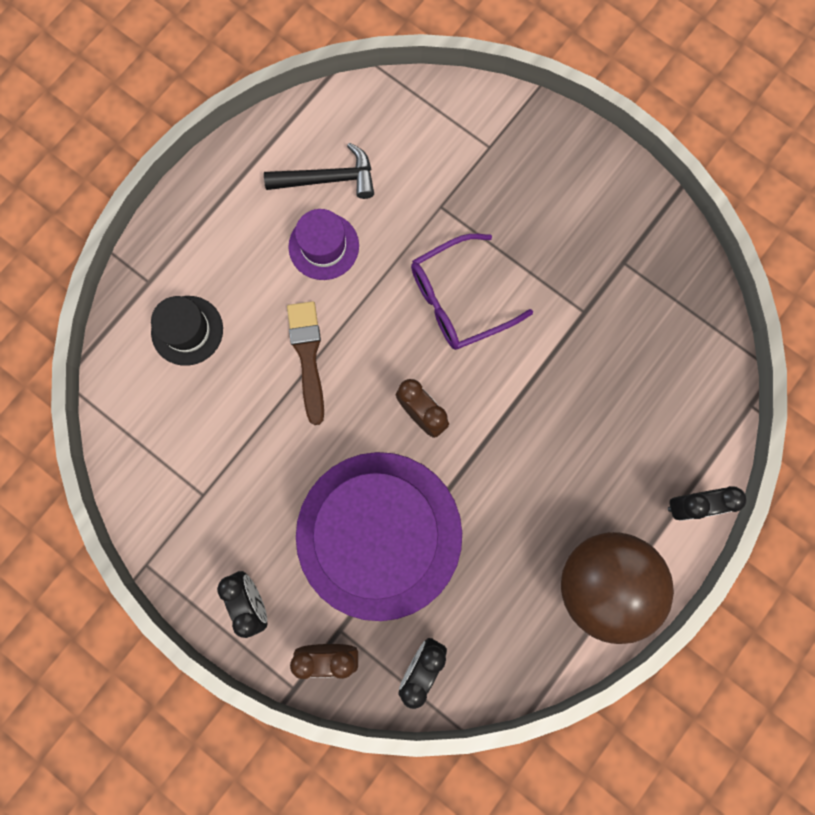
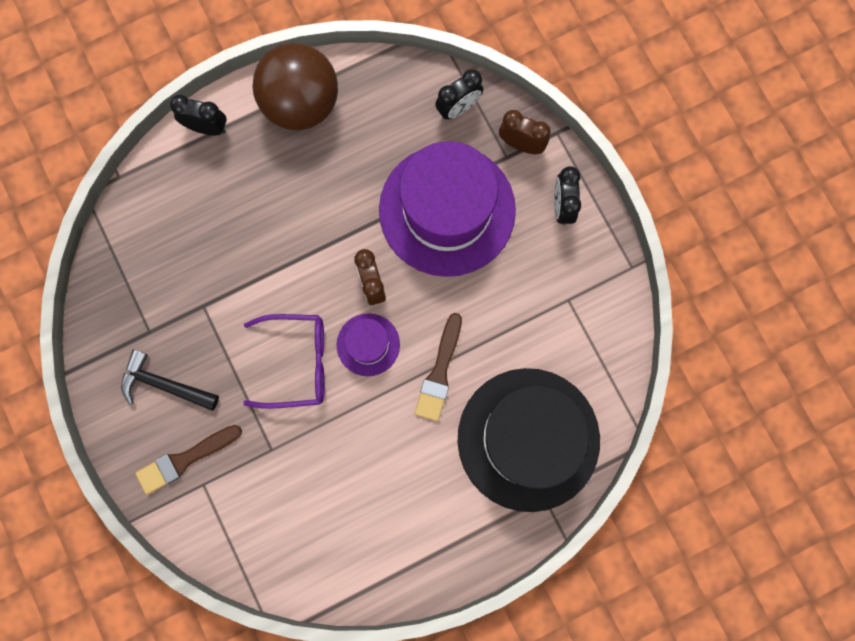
camera: 155 degrees left, 0 degrees up
(187, 330) = (528, 439): black hat -> black hat, size x2.21
(324, 246) = (385, 460): purple hat -> purple hat (368, 344)
(328, 179) = (354, 520): black hammer -> black hammer (165, 384)
(519, 161) = (185, 459): none -> brown brush

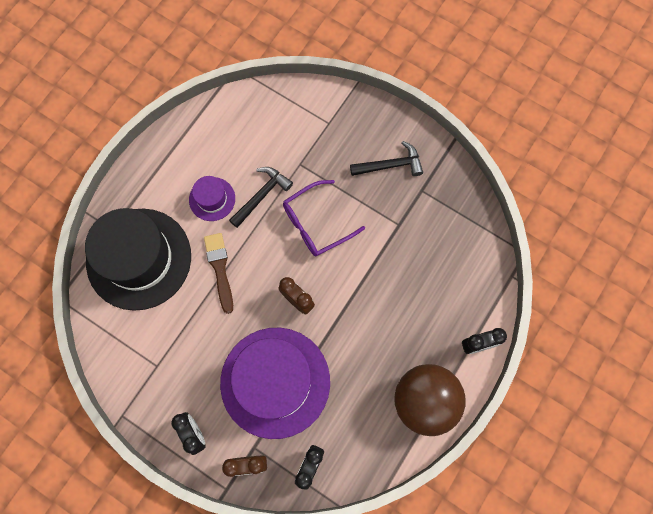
camera: 150 degrees right, 5 degrees down
(185, 459) = (348, 131): brown brush -> none
(341, 435) = (261, 196): none -> black hammer
(368, 344) = (277, 260): purple hat -> purple hat (212, 199)

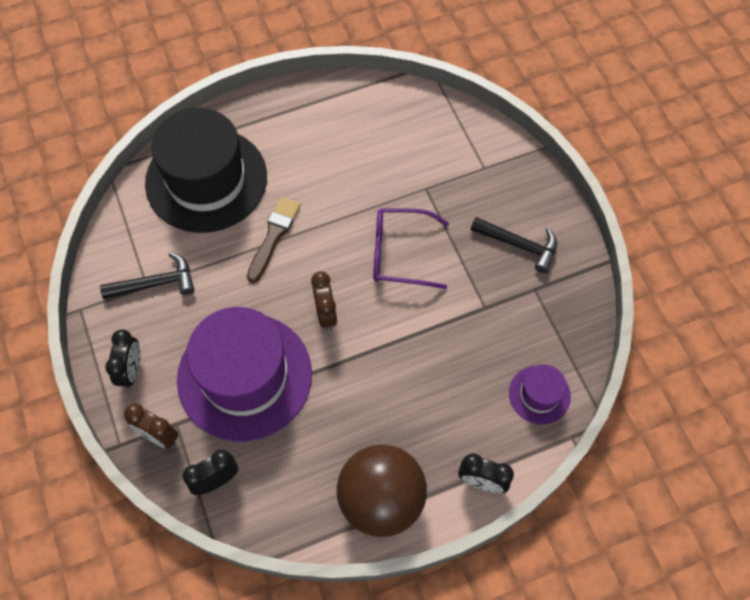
camera: 35 degrees right, 10 degrees down
(212, 199) = (315, 169): purple hat -> purple hat (539, 394)
(261, 196) = (365, 195): black hammer -> black hammer (155, 283)

